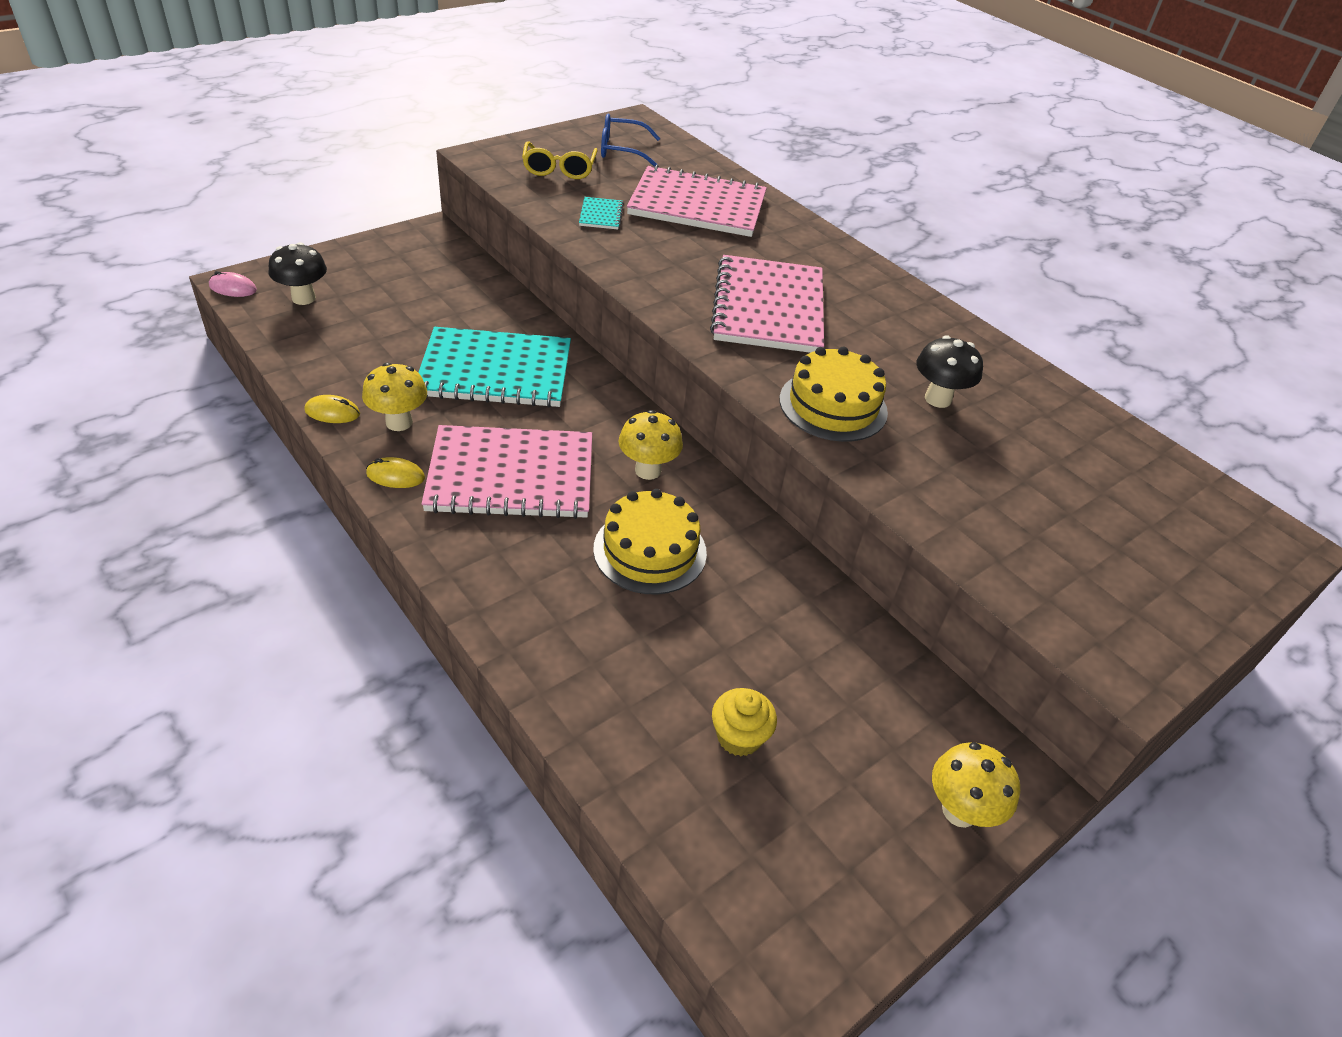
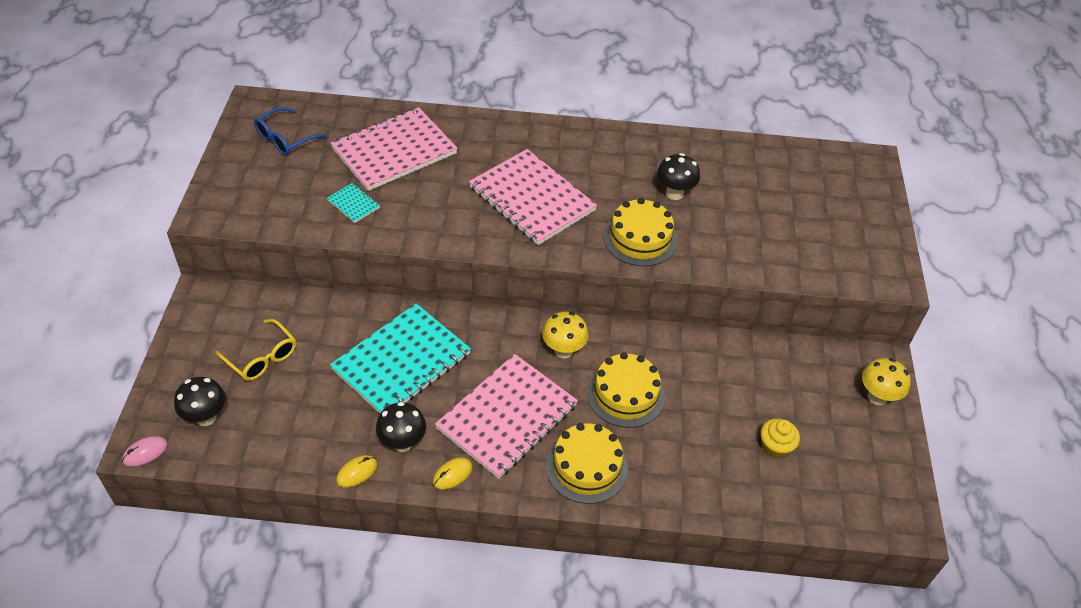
camera: 45 degrees left, 5 degrees up
(399, 422) = (402, 443): yellow mushroom -> black mushroom
(514, 572) = (586, 466): none -> yellow cake
(559, 169) = (273, 186): yellow glasses -> yellow glasses (262, 357)

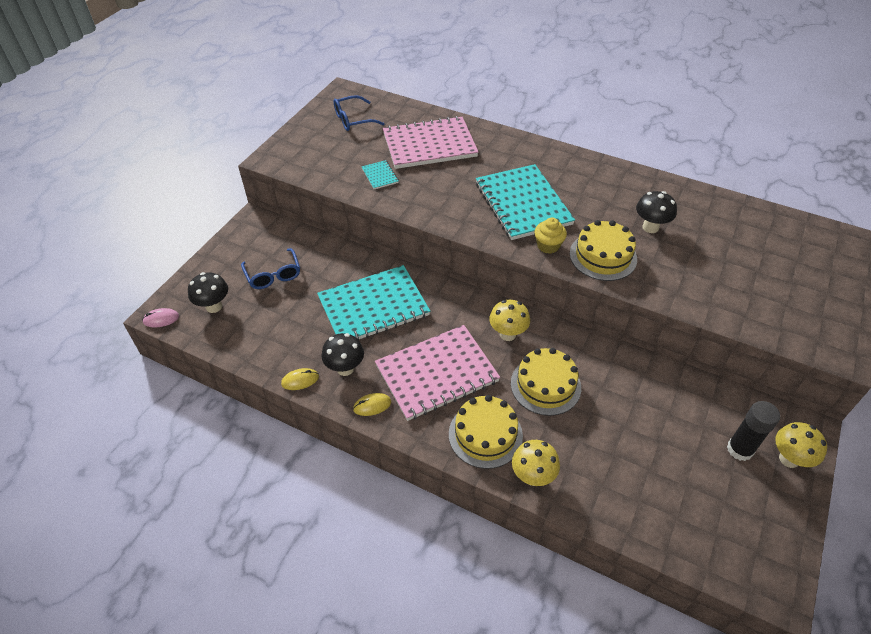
camera: 25 degrees right, 0 degrees up
(262, 357) = (273, 275): yellow glasses -> blue glasses
(532, 199) = (523, 204): pink notebook -> turquoise notebook
(651, 494) = (532, 476): none -> yellow mushroom
(775, 447) = (666, 473): yellow cupcake -> yellow cupcake (548, 246)
(832, 402) = (739, 449): none -> black glue stick

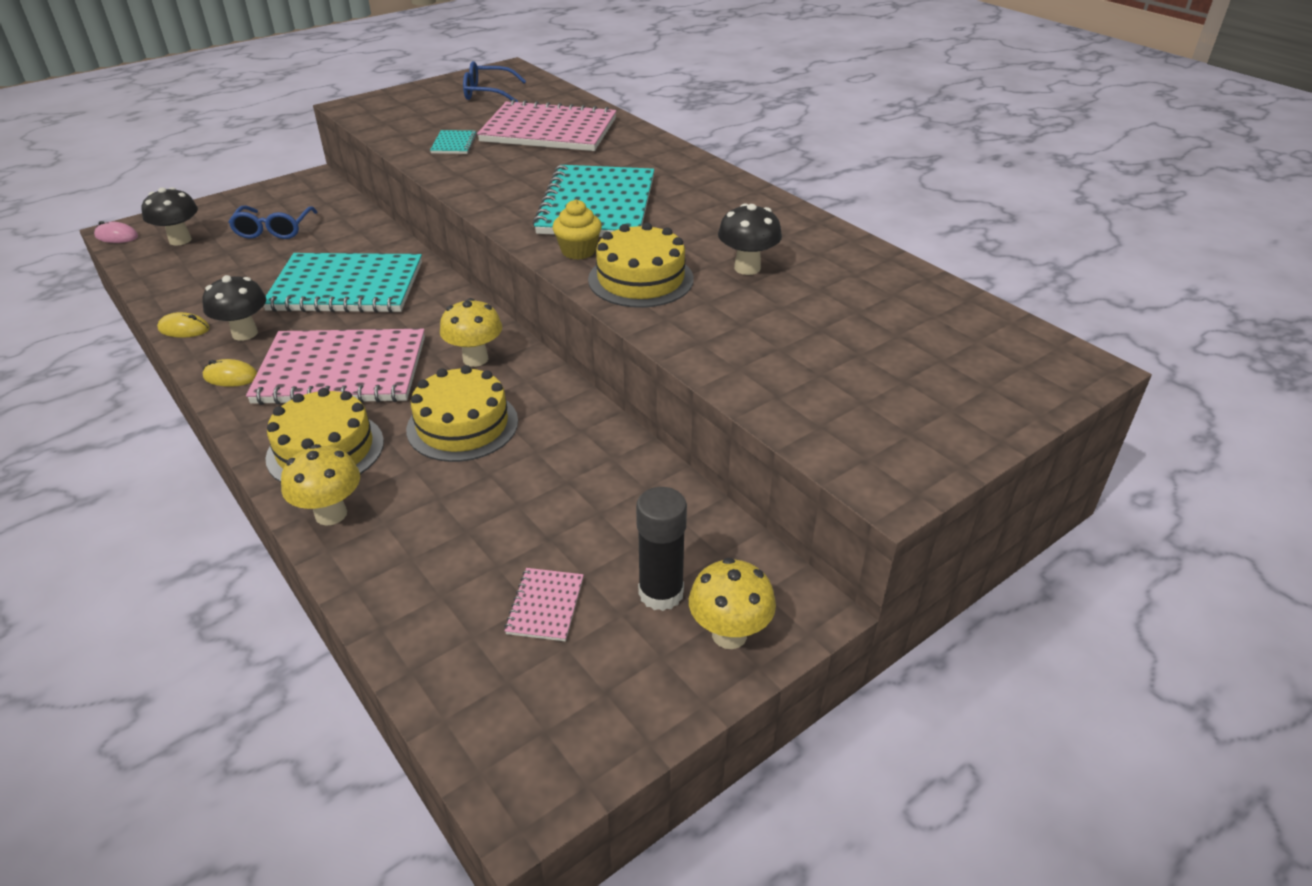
camera: 25 degrees right, 10 degrees down
(694, 482) = (545, 606): none -> pink notebook

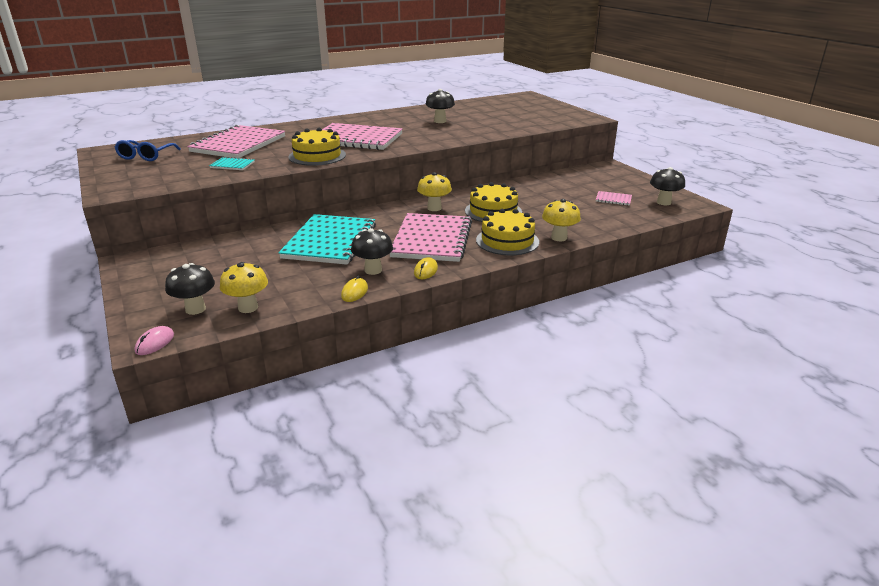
camera: 80 degrees left, 10 degrees down
(273, 230) = (215, 270): blue glasses -> none
(534, 710) = (663, 202): none -> black mushroom
(578, 251) = (407, 144): yellow cupcake -> none
(597, 205) = (357, 139): turquoise notebook -> pink notebook
(640, 279) = (441, 136): yellow cake -> yellow cake (317, 156)
(661, 593) = (604, 183): black glue stick -> none
(729, 634) = (623, 175): yellow mushroom -> yellow mushroom (248, 308)

